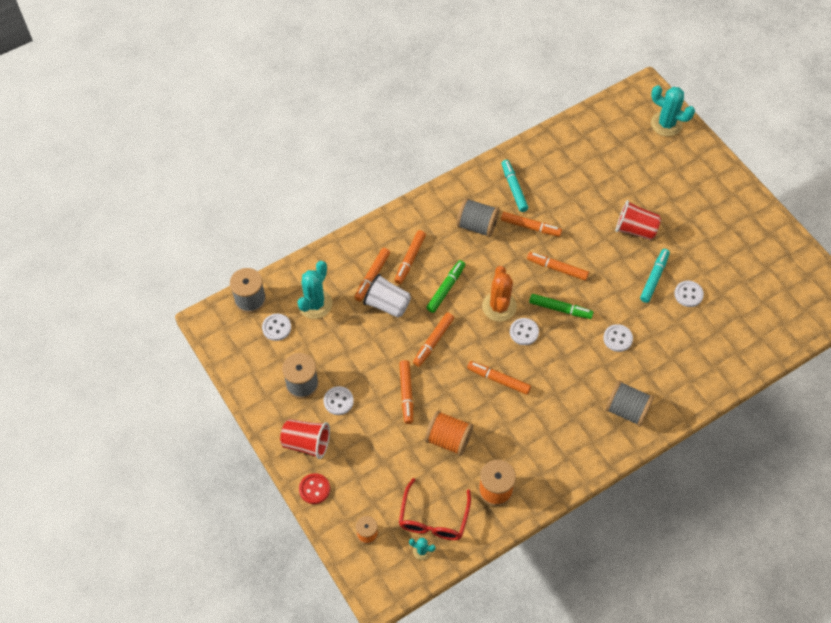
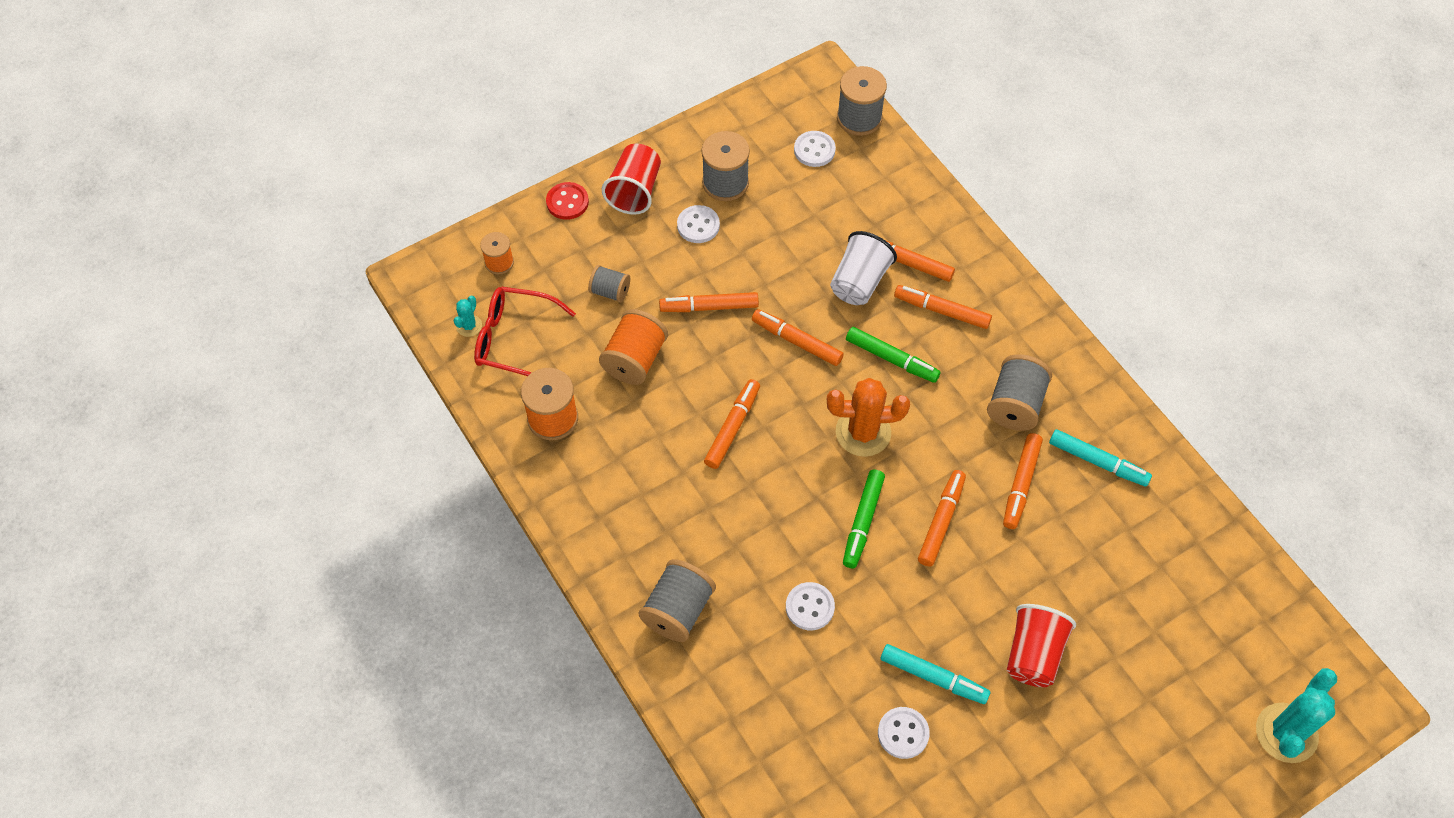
camera: 90 degrees right, 0 degrees up
(315, 304) = (855, 193): turquoise cactus -> none
(393, 457) = (610, 291): none -> grey spool
(514, 188) = (1098, 462): turquoise marker -> turquoise marker turned 45 degrees clockwise
(524, 332) = (817, 466): white button -> none

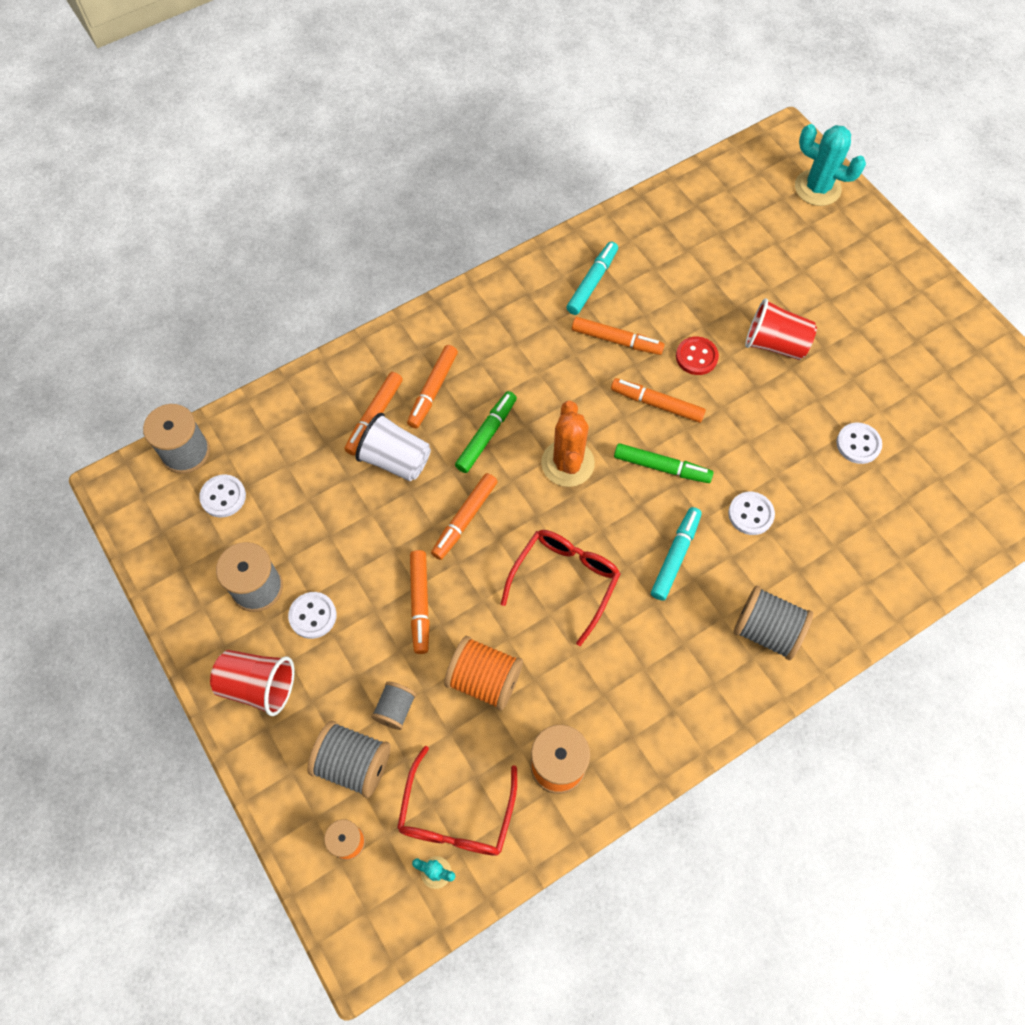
camera: 90 degrees left, 5 degrees up
(567, 202) = (266, 764): red button -> red button (696, 357)
(732, 427) = (565, 580): orange marker -> red glasses
(933, 677) = (805, 418): turquoise marker -> turquoise marker (675, 556)
(1015, 405) = (536, 338): grey spool -> grey spool (353, 764)

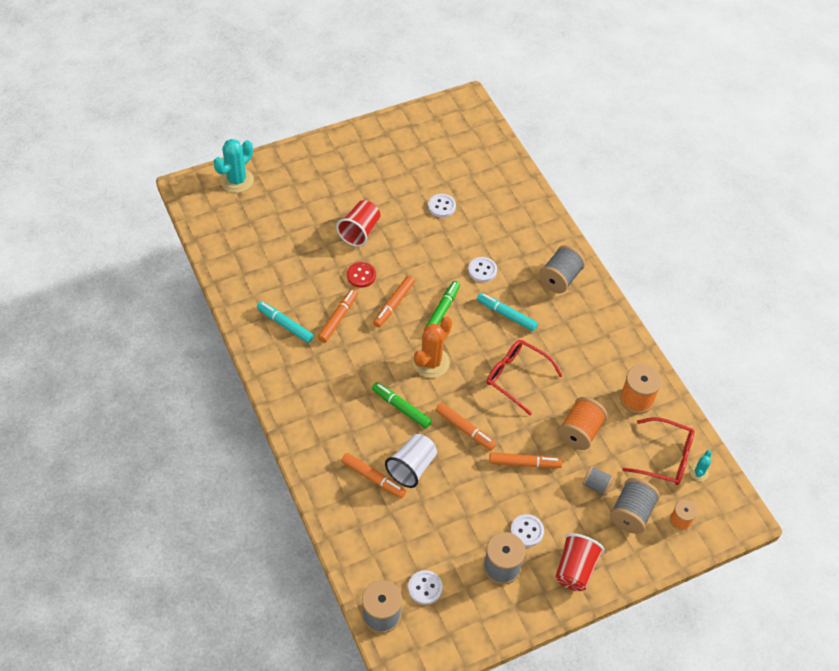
camera: 85 degrees left, 10 degrees down
(433, 390) = (357, 437): orange marker -> none
(567, 463) = (431, 362): orange cactus -> orange cactus turned 60 degrees counterclockwise

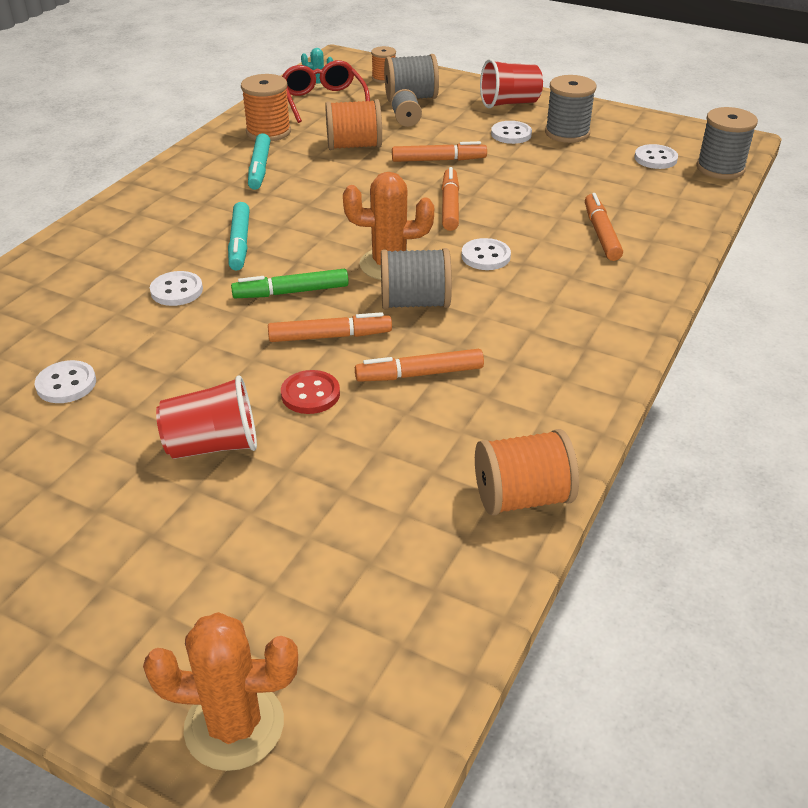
camera: 125 degrees left, 15 degrees down
(237, 180) = (234, 725): turquoise cactus -> orange cactus
(242, 302) = (522, 497): none -> orange spool
(285, 325) = (500, 420): turquoise marker -> turquoise marker (259, 168)
(401, 408) = (485, 256): green marker -> white button
(412, 467) = (548, 217): white cup -> none
(516, 377) = (331, 202): red glasses -> none
(524, 463) = (438, 160): orange marker -> orange marker turned 120 degrees clockwise
(559, 278) = (129, 229): grey spool -> grey spool (415, 303)

